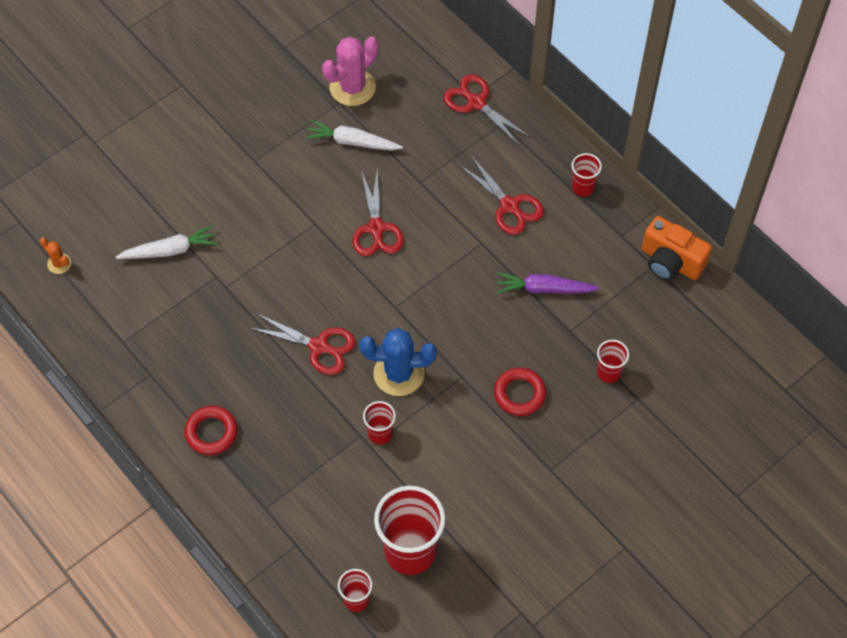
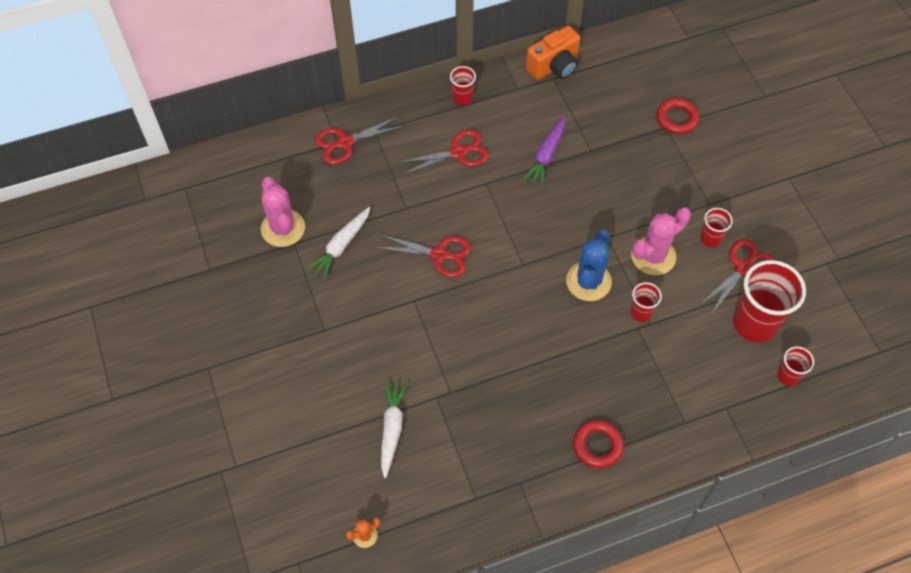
camera: 70 degrees left, 0 degrees up
(319, 346) = (540, 334): red scissors -> red scissors (743, 268)
(456, 428) = (653, 256): none -> pink cactus
(519, 394) = (636, 202): red ring -> red ring (676, 119)
(608, 372) = (637, 138): red cup -> red cup (710, 238)

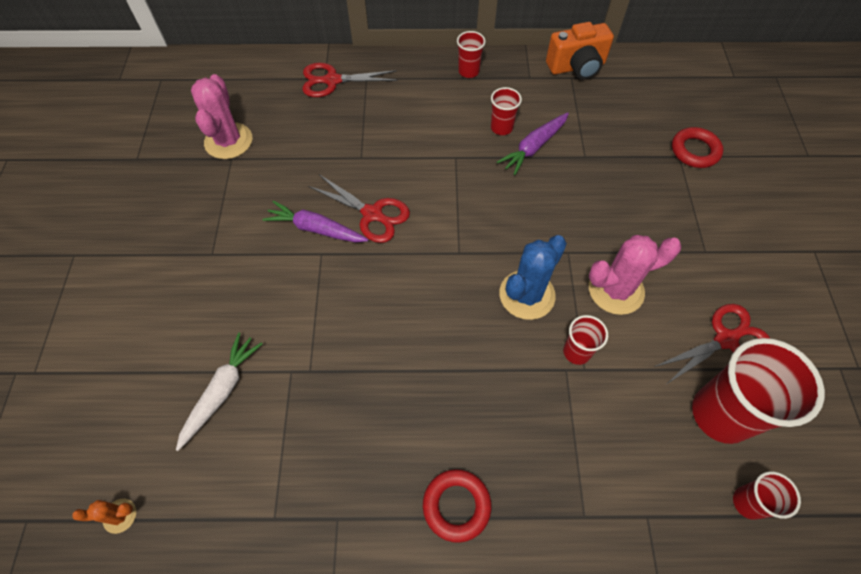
camera: 20 degrees right, 0 degrees up
(341, 246) = (276, 174): white carrot -> none
(399, 282) = (316, 229): none -> purple carrot
(458, 152) = (440, 120): red scissors -> none
(710, 238) = (694, 291): red cup -> red cup (501, 128)

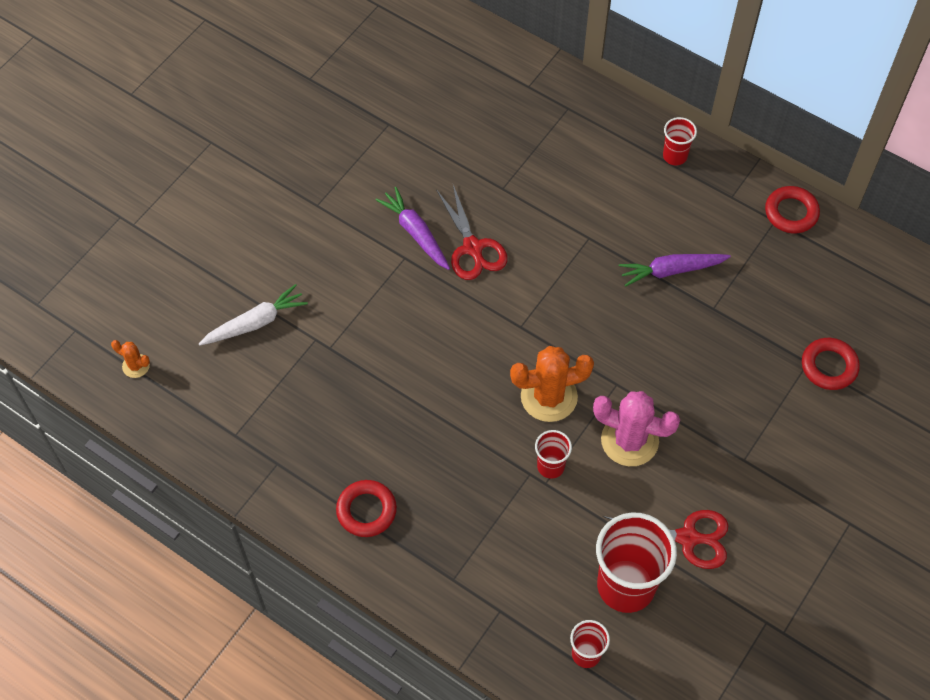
camera: 35 degrees right, 0 degrees up
(228, 141) = (397, 105): pink cactus -> none
(332, 80) = (534, 93): red scissors -> none
(501, 128) = (657, 233): red cup -> none
(527, 295) = (549, 397): blue cactus -> orange cactus
(577, 67) = (791, 213): orange camera -> red ring

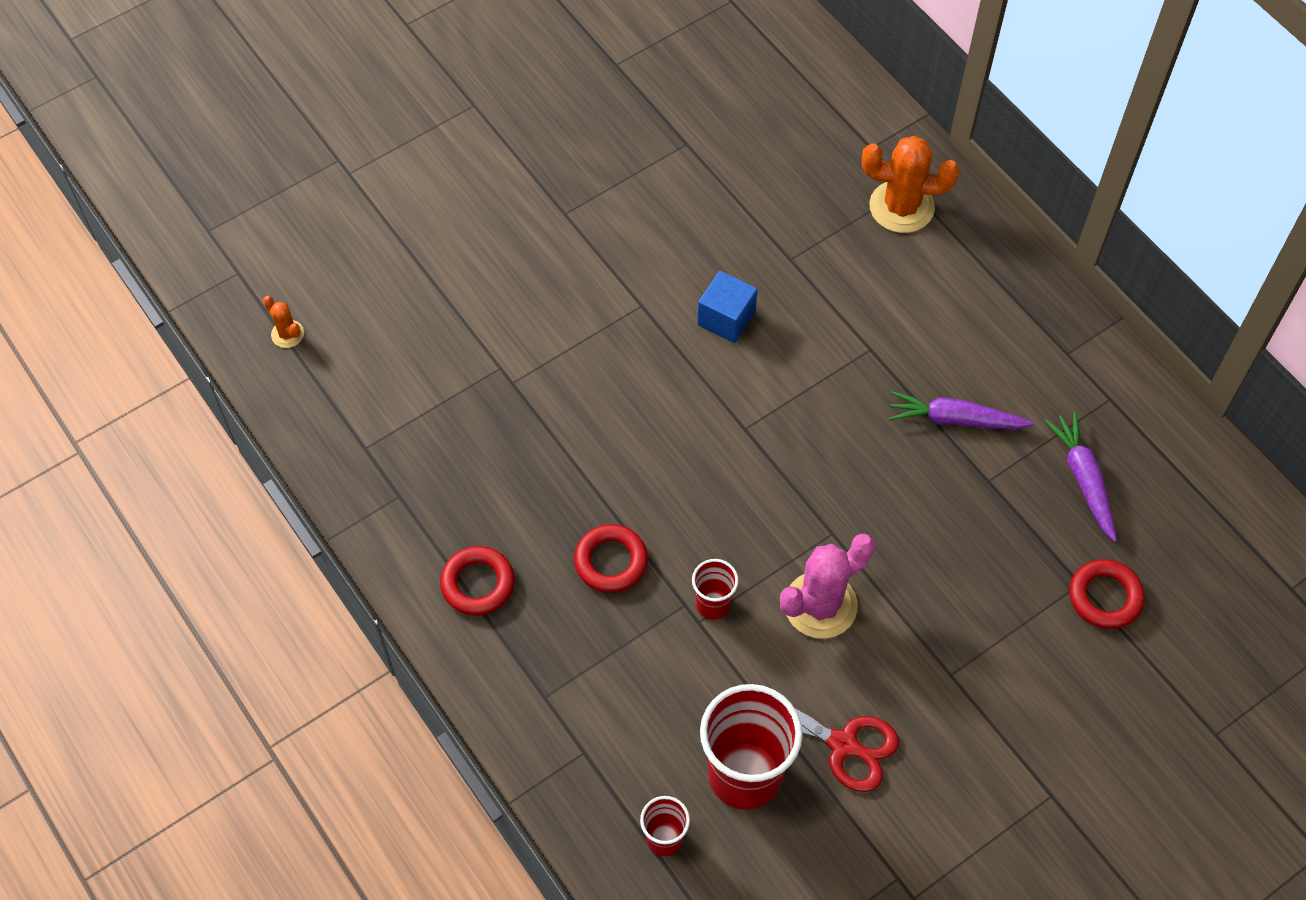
camera: 20 degrees right, 0 degrees up
(255, 322) = (440, 327): white carrot -> none
(415, 233) = (666, 280): purple carrot -> purple carrot (1083, 479)
(473, 248) = (726, 318): red scissors -> blue cube
(549, 397) = (744, 522): orange cactus -> orange cactus (901, 207)
(629, 440) = (820, 605): pink cactus -> pink cactus turned 75 degrees counterclockwise
(675, 156) = (1016, 283): red cup -> none
(791, 213) = (1134, 395): red ring -> red ring (611, 561)

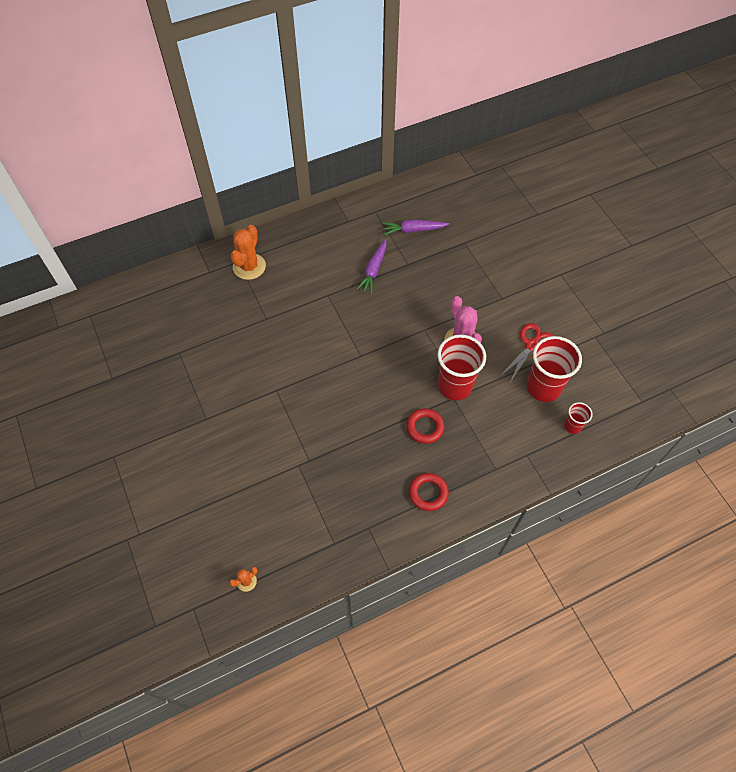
camera: 80 degrees left, 0 degrees up
(713, 604) = (455, 386): red cup -> red cup, size x2.03
(726, 318) = (294, 353): blue cube -> none
(1105, 597) = (472, 235): red ring -> none

